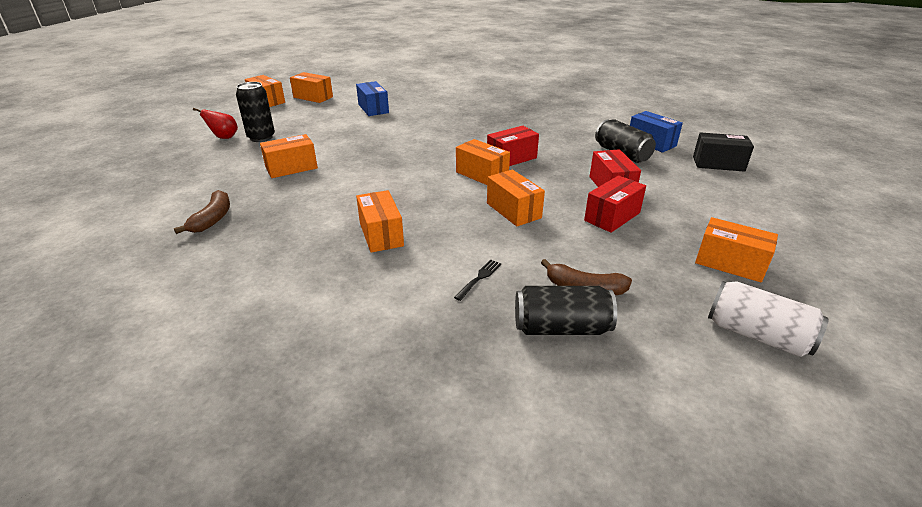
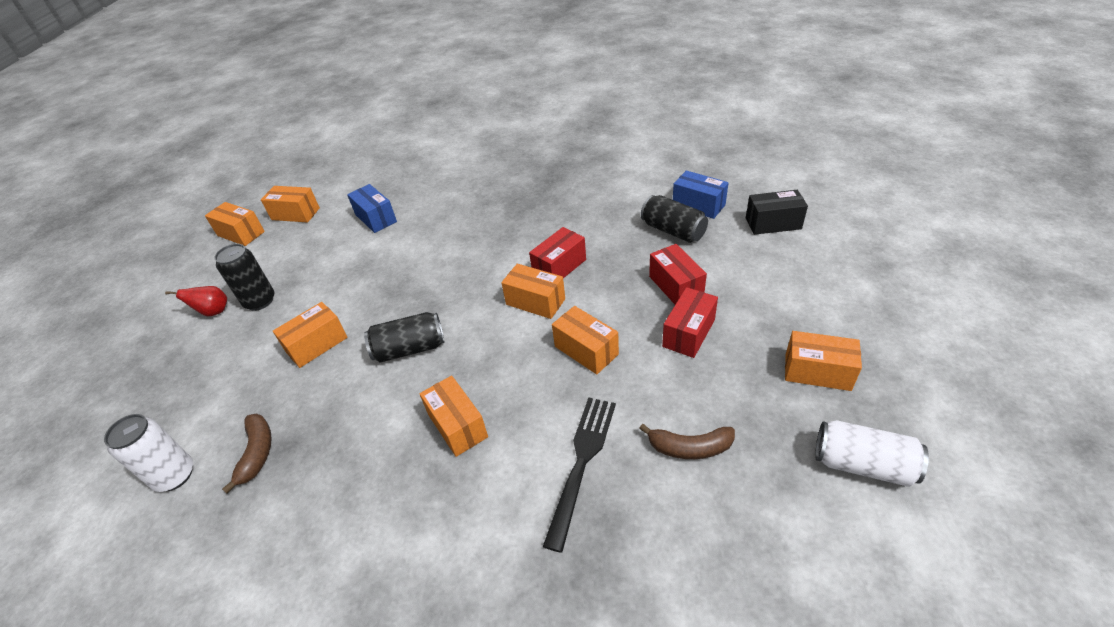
camera: 10 degrees left, 10 degrees up
(144, 219) = (174, 475): none -> white can
(479, 278) = (582, 463): black fork -> black fork, size x2.22
(561, 328) = (682, 509): black can -> black can (410, 349)

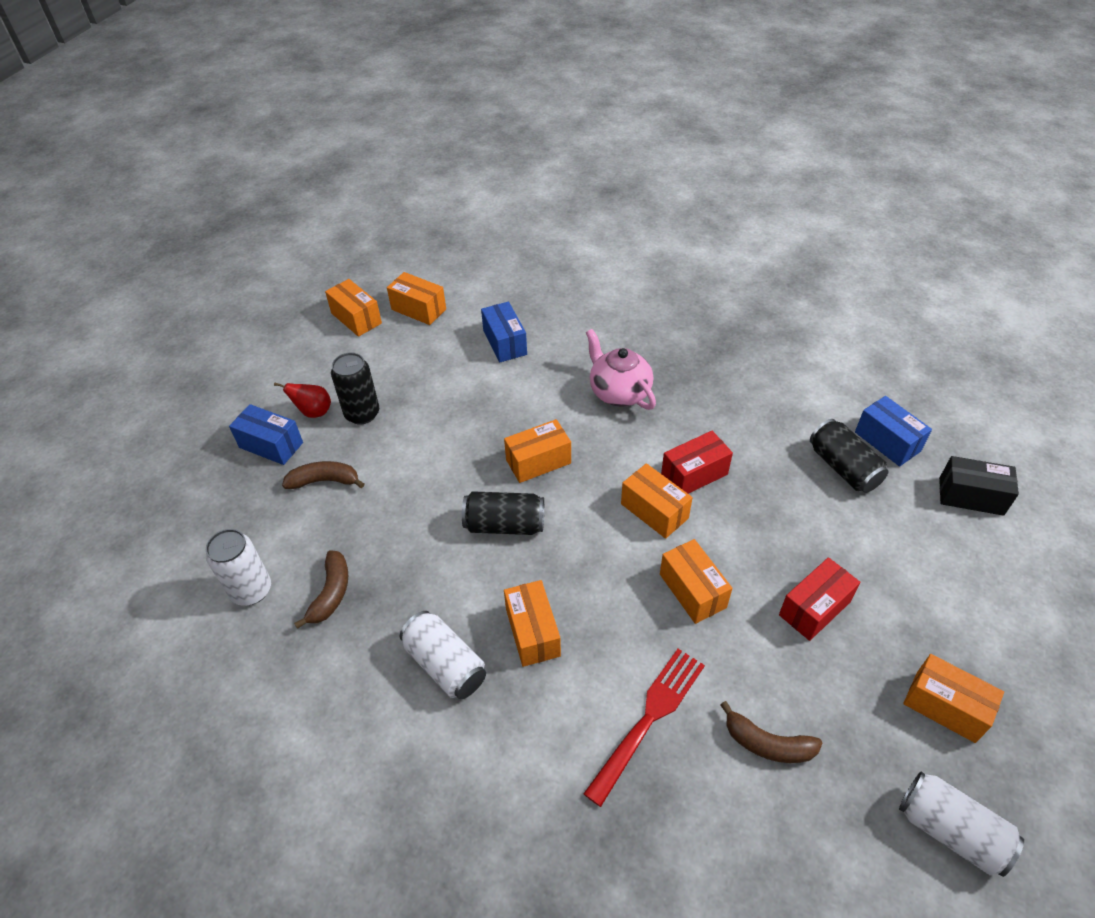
camera: 15 degrees right, 5 degrees up
(176, 348) = (271, 445): none -> blue box
(234, 362) = (324, 481): none -> brown banana
(317, 345) = (410, 487): orange box -> orange box (538, 461)
(382, 478) = (445, 664): none -> white can
(480, 227) = (618, 392): none -> pink teapot
(582, 463) = (648, 720): black fork -> red fork
(676, 286) = (821, 543): red box -> none

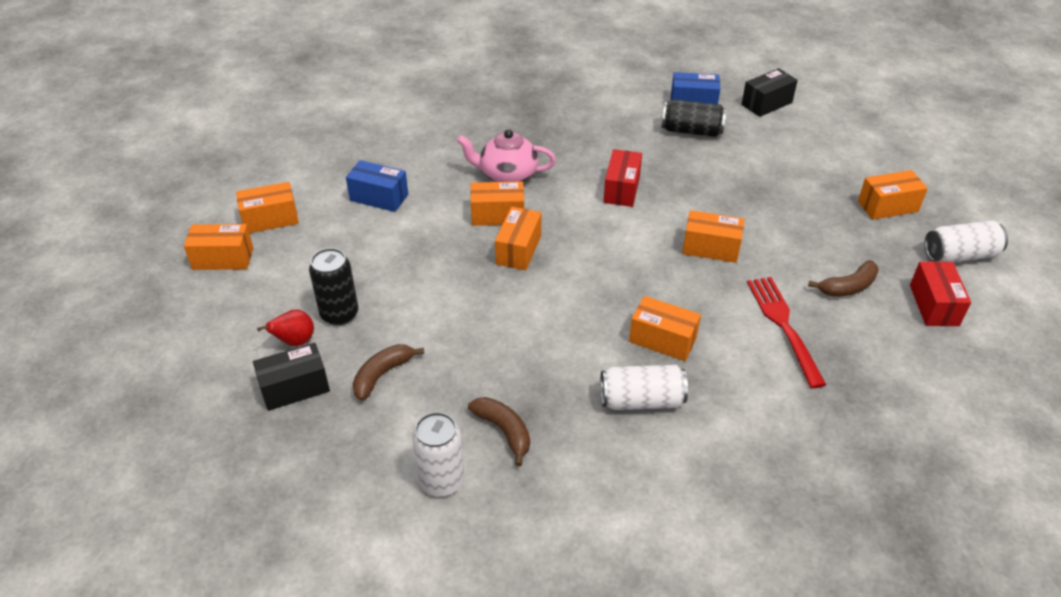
camera: 50 degrees left, 5 degrees down
(271, 445) = (295, 388): blue box -> black box
(504, 525) = (554, 300): black can -> none
(654, 511) = (629, 224): orange box -> orange box (498, 215)
(814, 608) = (777, 209): red box -> red box (934, 305)

